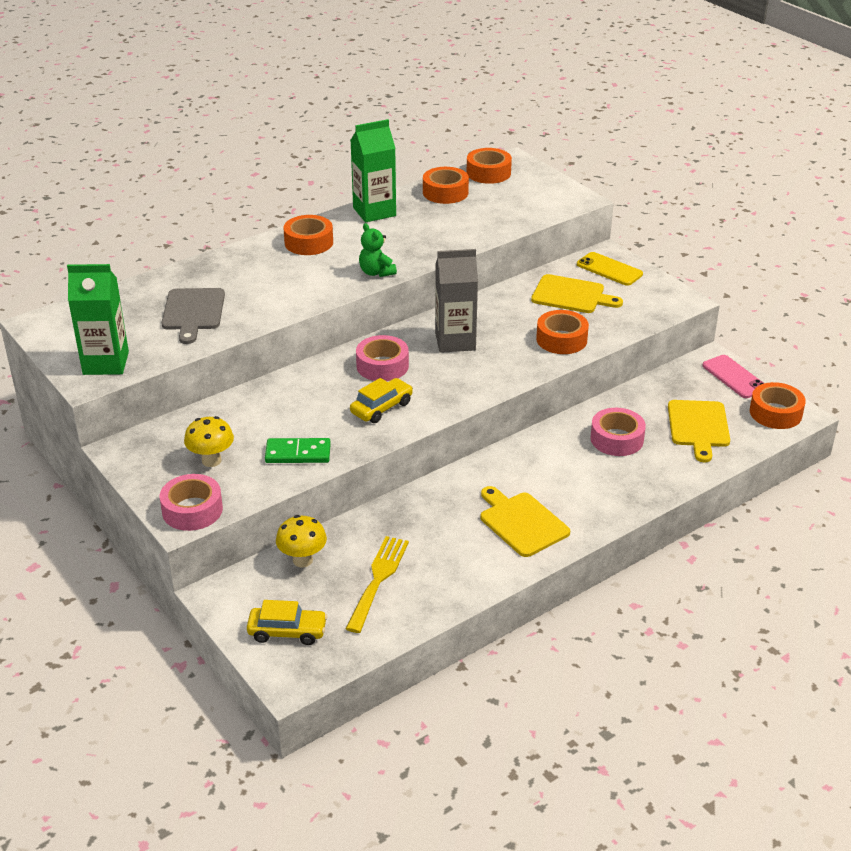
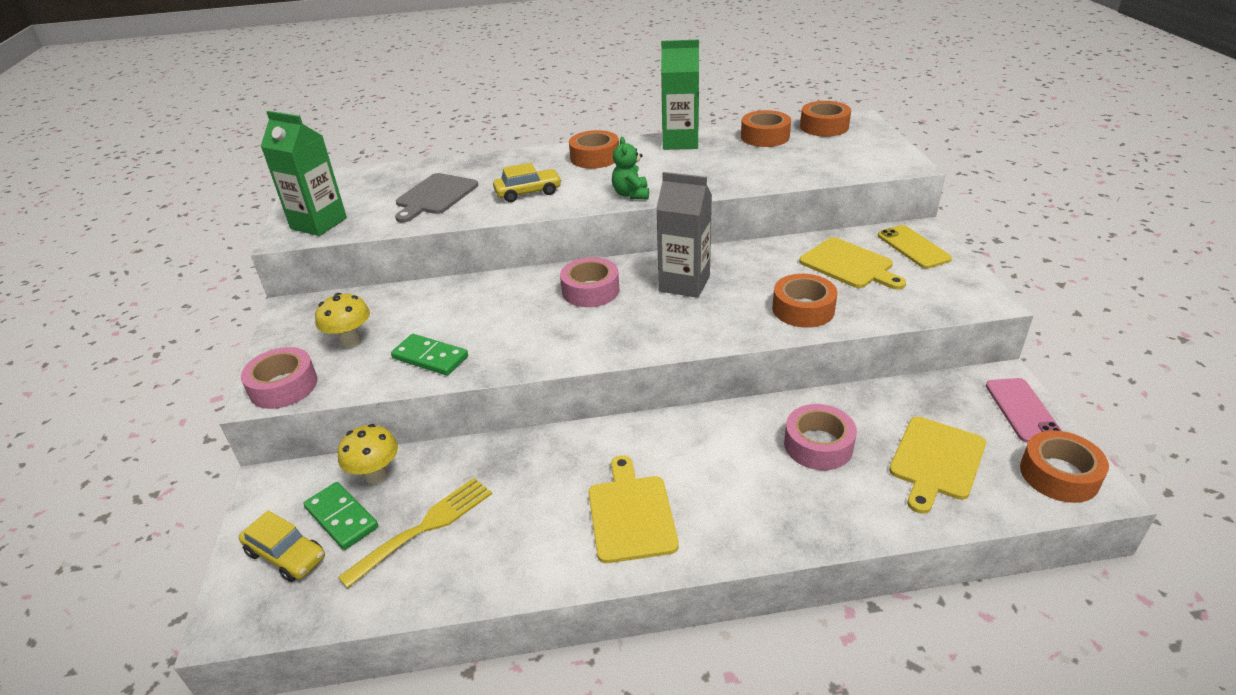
camera: 30 degrees right, 0 degrees up
(305, 595) = (342, 518): none -> green domino
(381, 408) = (551, 333): yellow car -> yellow car (528, 193)

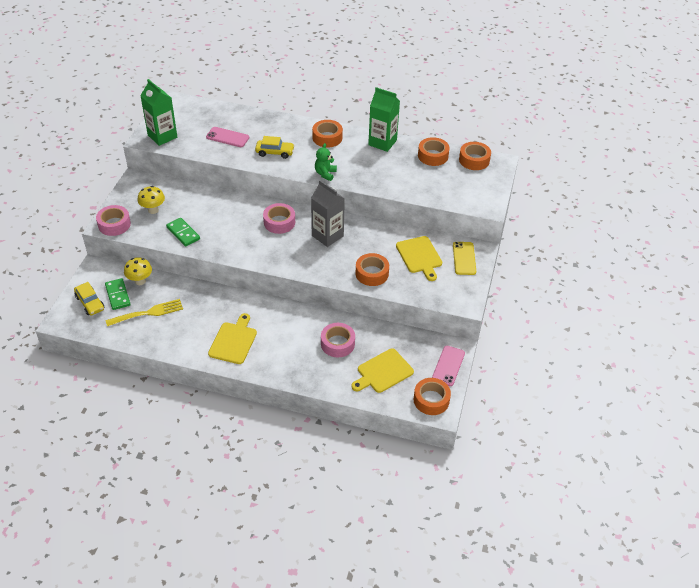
camera: 20 degrees right, 10 degrees up
(435, 196) = (227, 137): grey cutting board -> pink phone

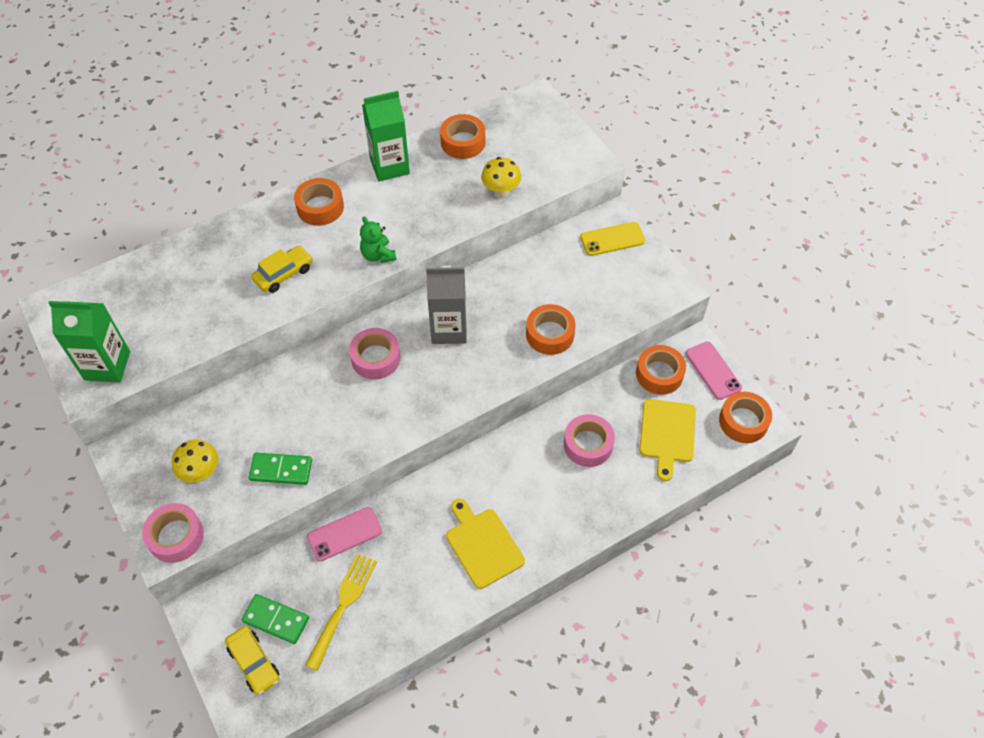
camera: 45 degrees left, 10 degrees up
(90, 303) = (254, 663): yellow car -> yellow car turned 45 degrees clockwise
(140, 281) = (279, 576): yellow mushroom -> yellow mushroom (501, 192)
(227, 137) = (197, 300): pink phone -> pink phone (344, 534)
(419, 256) = (569, 273): yellow cutting board -> none
(464, 258) = (612, 239): yellow phone -> yellow phone turned 60 degrees counterclockwise
(474, 160) = (509, 116): orange tape -> orange tape (659, 374)

